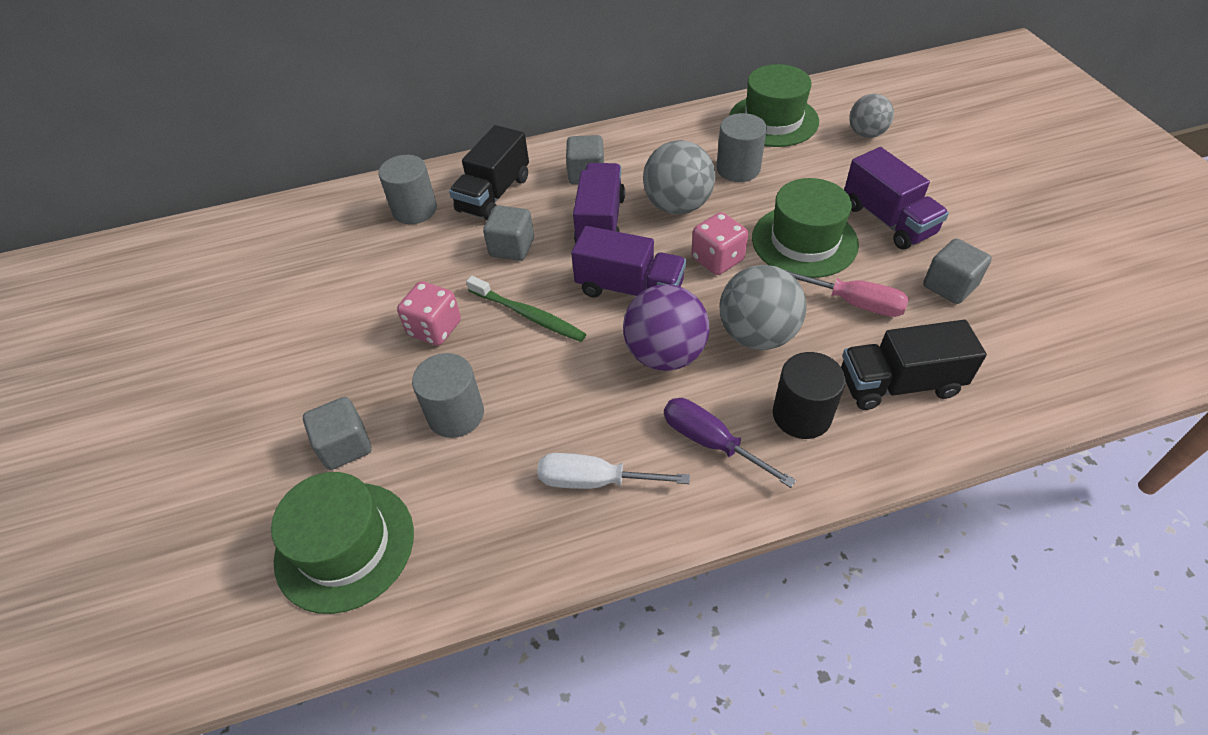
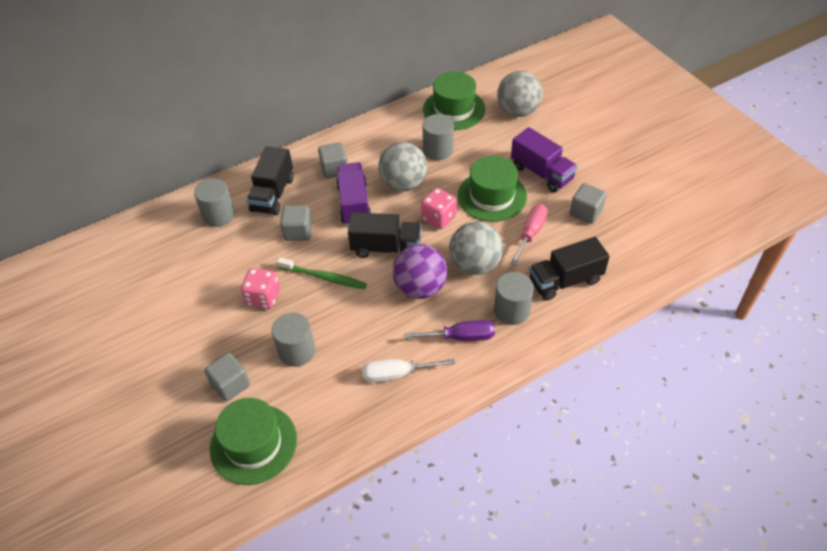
camera: 15 degrees left, 0 degrees up
(629, 288) = (386, 248): purple truck -> black truck
(710, 442) = (461, 337): purple screwdriver -> purple screwdriver turned 150 degrees clockwise
(801, 415) = (511, 310): black cylinder -> grey cylinder
(855, 303) = (530, 233): pink screwdriver -> pink screwdriver turned 75 degrees counterclockwise
(866, 134) = (518, 111): grey ball -> grey ball, size x1.57

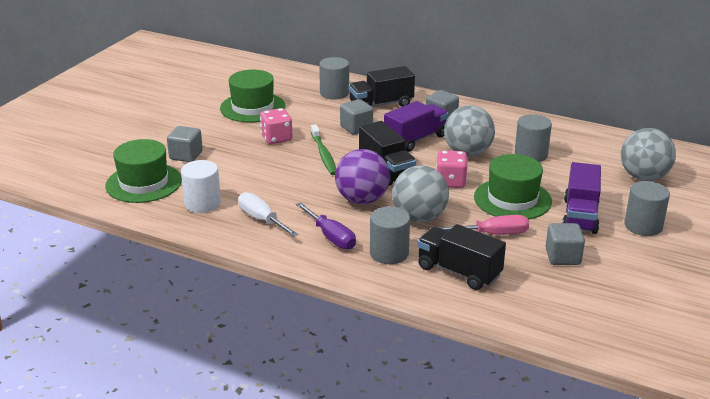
camera: 55 degrees right, 20 degrees down
(297, 351) = (241, 169): grey cylinder -> grey cylinder (643, 226)
(333, 409) = (202, 203): none -> white cylinder
(454, 109) = (593, 145): green hat -> green hat (252, 107)

